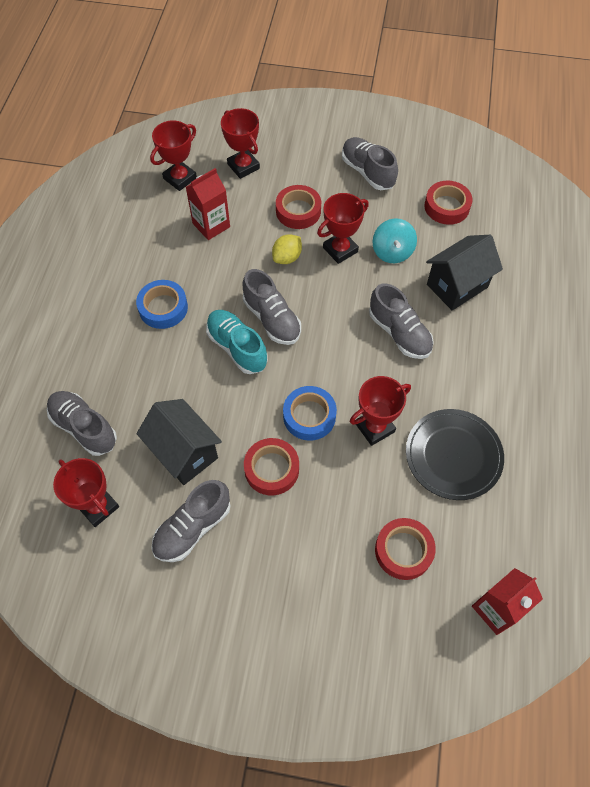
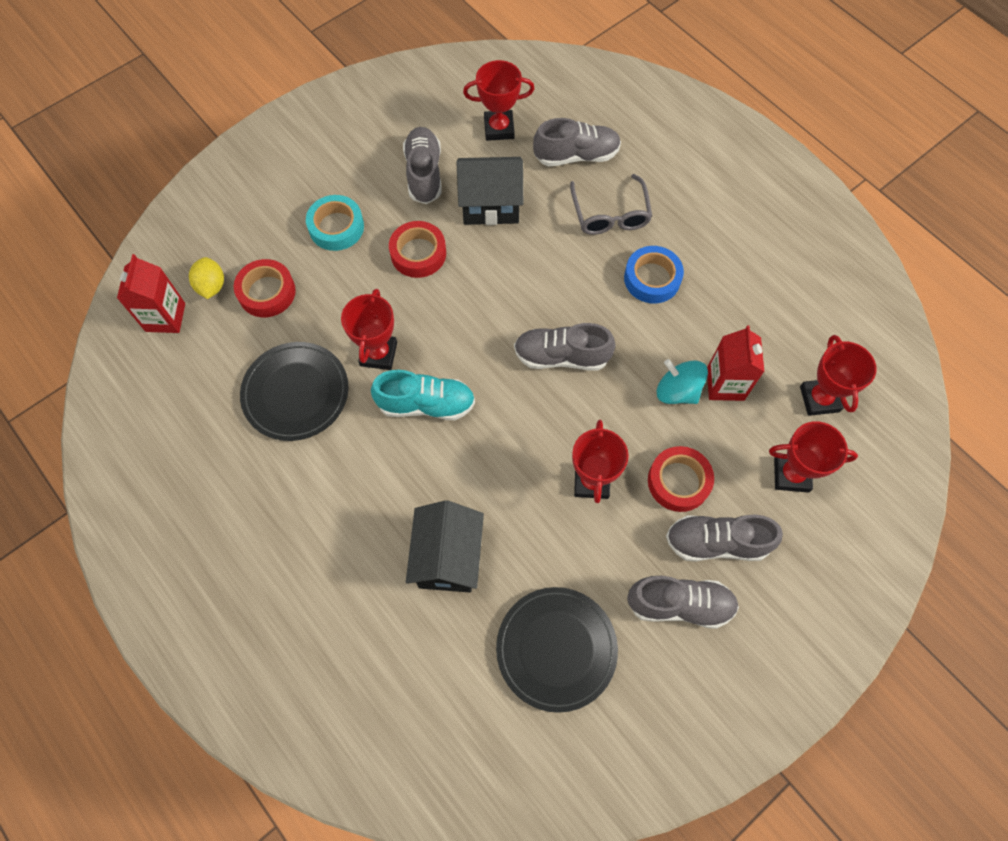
camera: 130 degrees right, 5 degrees up
(126, 367) = (610, 214): none -> grey glasses
(237, 347) = (555, 307): turquoise shoe -> turquoise shoe (426, 404)
(287, 257) = (624, 423): yellow lemon -> yellow lemon (211, 286)
(301, 551) = (336, 227): none -> turquoise tape
(309, 416) = (437, 313): blue tape -> none
(392, 252) = (545, 531): turquoise spinning top -> turquoise spinning top (677, 391)
(399, 333) = (447, 453): grey shoe -> grey shoe (716, 542)
(447, 207) = (556, 649): red tape -> black plate

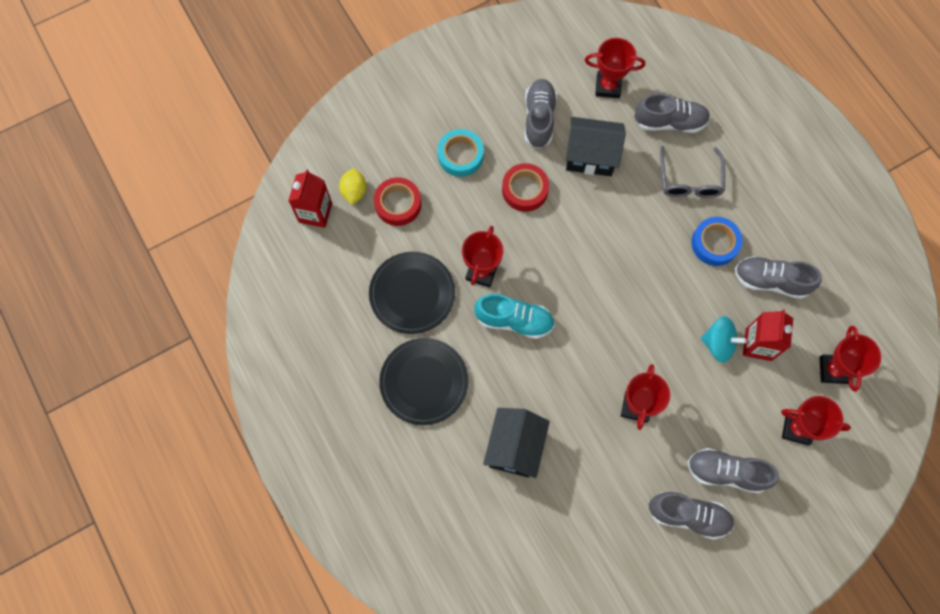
camera: 10 degrees right, 5 degrees up
(556, 649) = (587, 532): black plate -> black plate (424, 382)
(561, 356) = (629, 298): grey shoe -> grey shoe (770, 281)
(677, 391) = (718, 344): turquoise spinning top -> turquoise spinning top turned 150 degrees clockwise
(678, 481) = (705, 418): red tape -> none

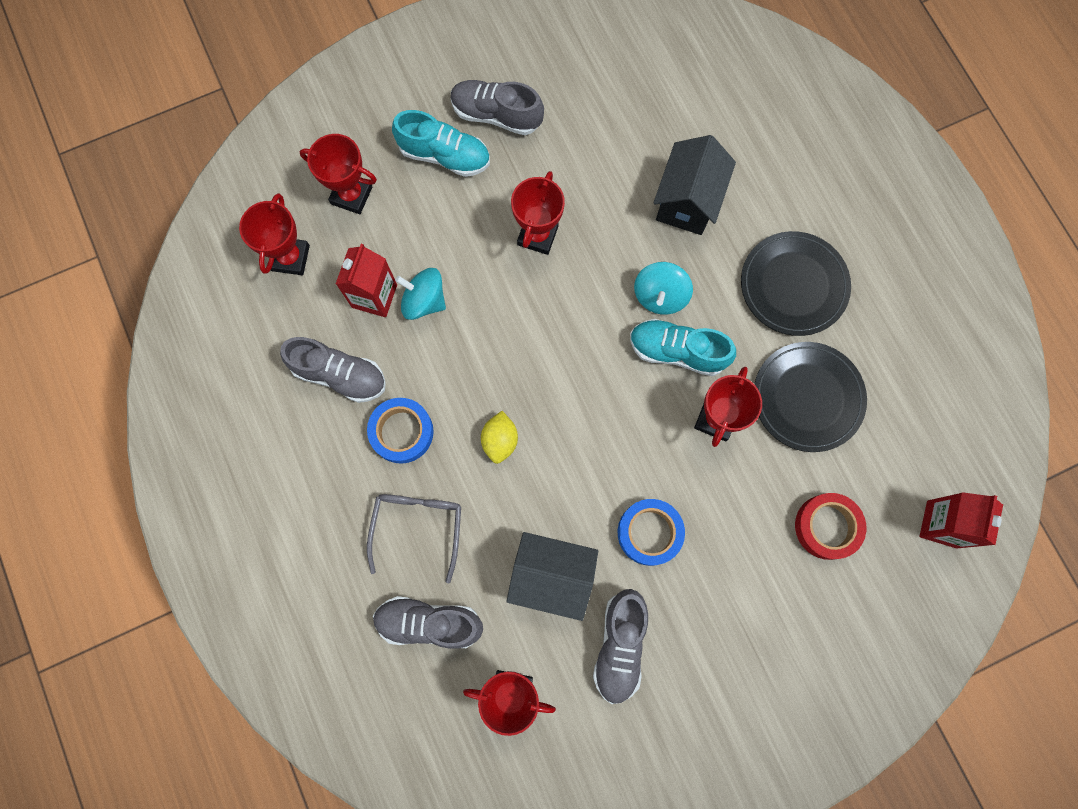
camera: 175 degrees left, 5 degrees up
(354, 191) = (888, 551): yellow lemon -> yellow lemon (500, 440)
(460, 155) = (737, 594): turquoise tape -> none
(525, 190) = (649, 532): red tape -> blue tape
(531, 364) = (660, 296): none -> turquoise spinning top
(726, 472) = (444, 155): grey shoe -> turquoise shoe

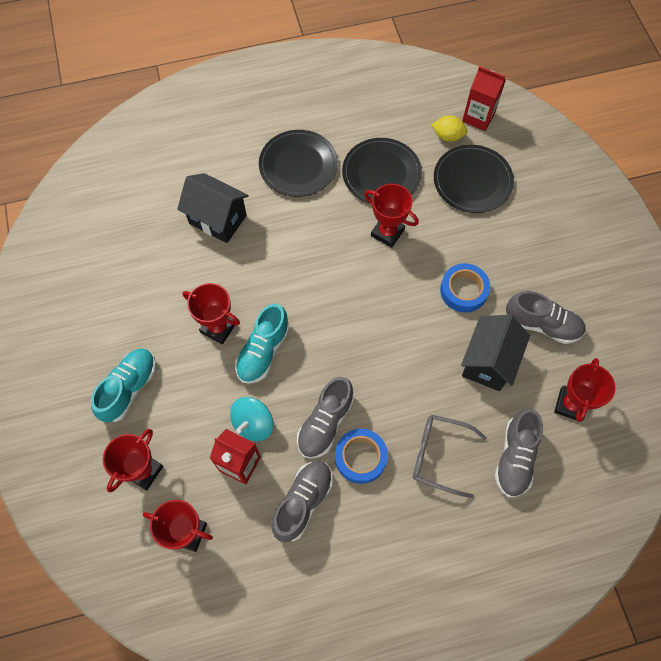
camera: 80 degrees left, 10 degrees down
(496, 115) = (105, 342): grey shoe -> grey shoe (325, 423)
(500, 440) = (379, 382): yellow lemon -> yellow lemon (447, 136)
(660, 296) = (287, 251): turquoise spinning top -> none
(677, 351) = (332, 248): turquoise shoe -> turquoise shoe (263, 351)
(827, 527) = (472, 181): red tape -> black plate

